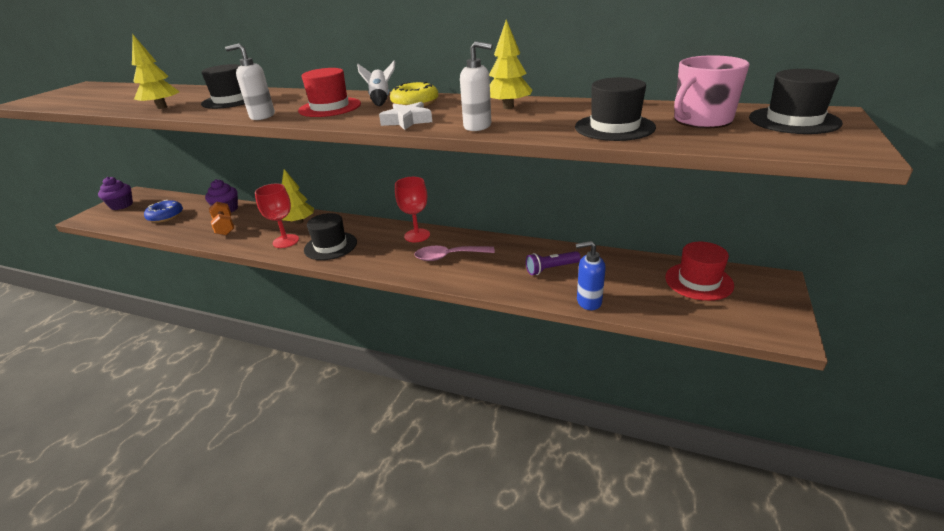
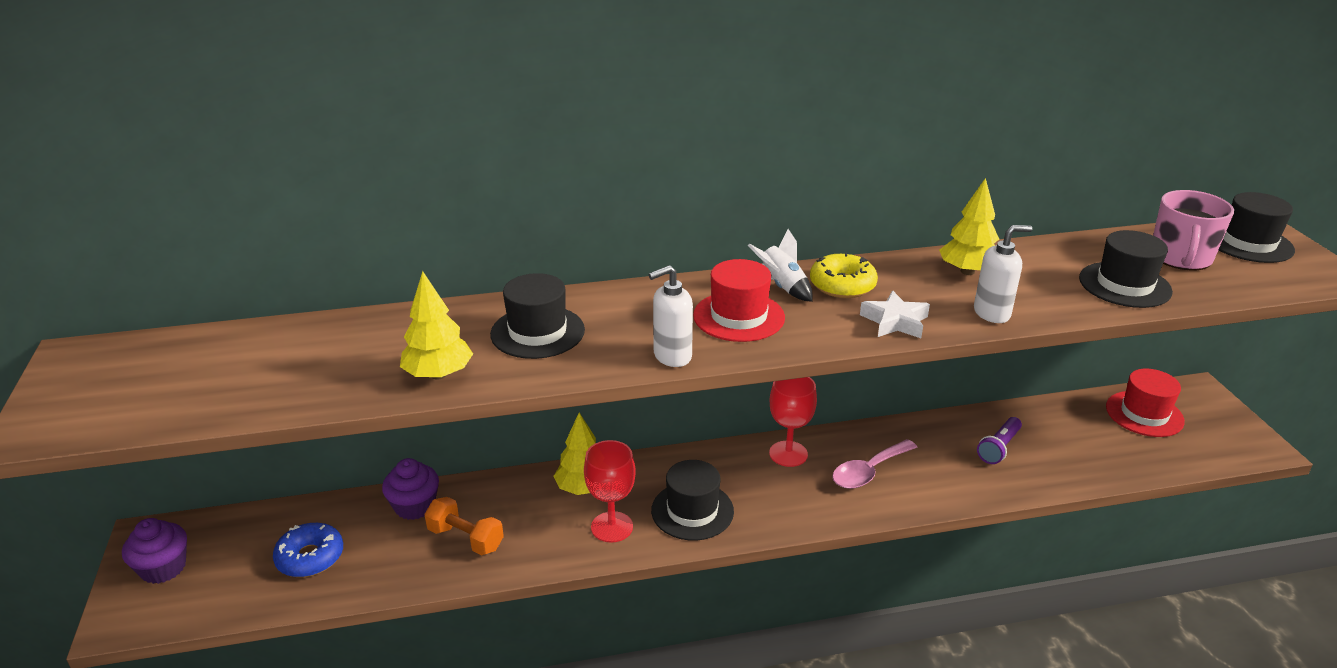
camera: 35 degrees left, 0 degrees up
(588, 302) = (1081, 476): blue soap dispenser -> none

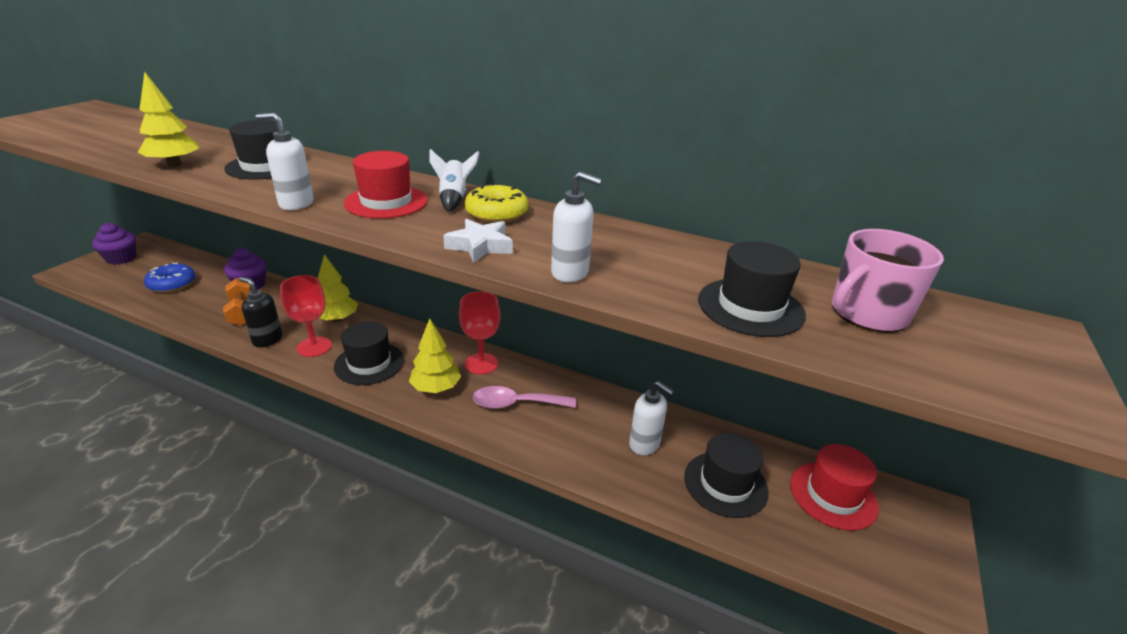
camera: 35 degrees right, 0 degrees up
(550, 548) = (267, 340): none -> black soap dispenser
(967, 271) = (615, 242): yellow tree -> yellow tree (436, 388)
(999, 448) = (644, 444): purple flashlight -> white soap dispenser
(1248, 243) = (991, 336): black hat -> black hat (725, 484)

